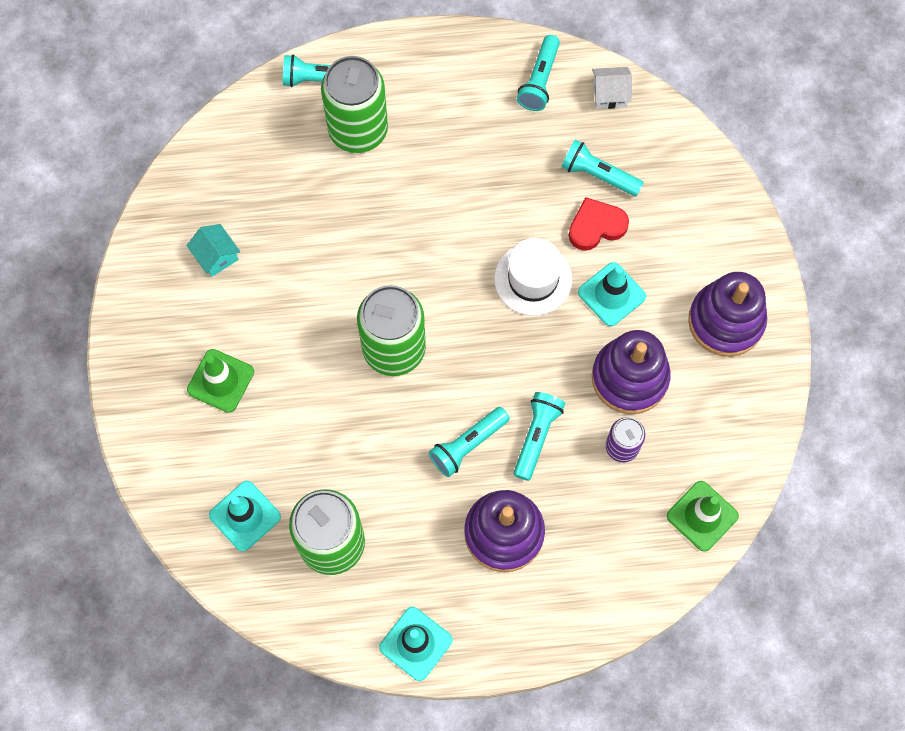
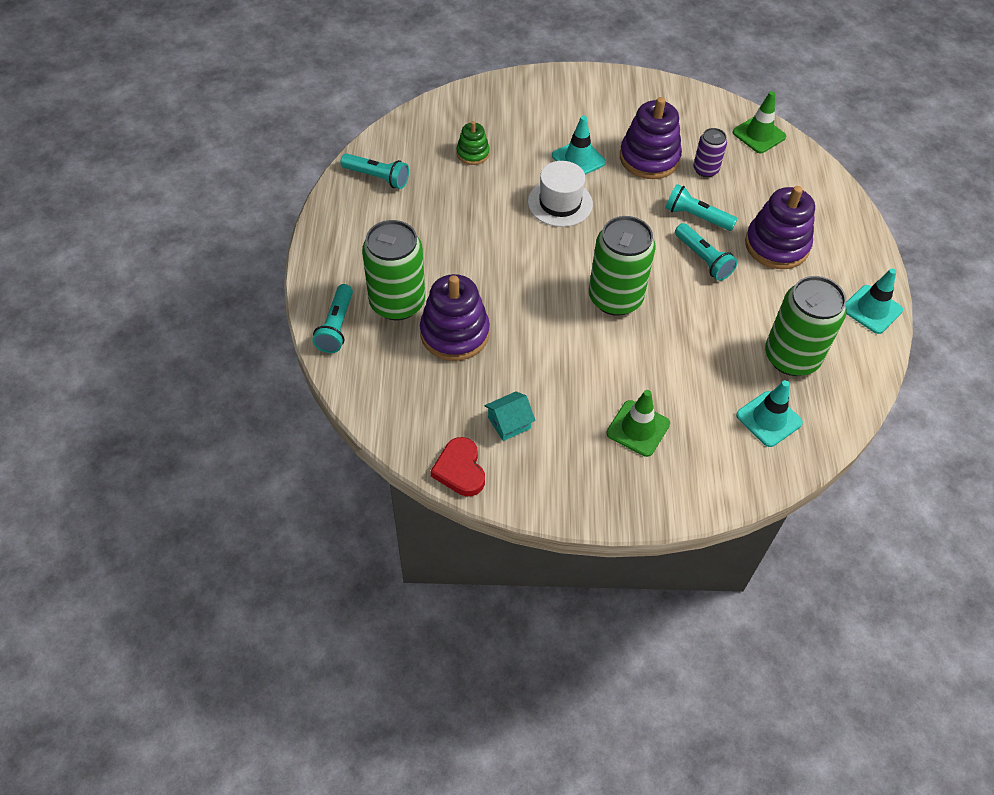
camera: 85 degrees left, 15 degrees down
(596, 226) = (518, 160): red heart -> red heart (460, 470)
(598, 175) = (473, 153): turquoise flashlight -> green stacking toy
(609, 94) = (400, 138): white house -> none
(725, 321) = (606, 102): purple stacking toy -> purple stacking toy (454, 333)

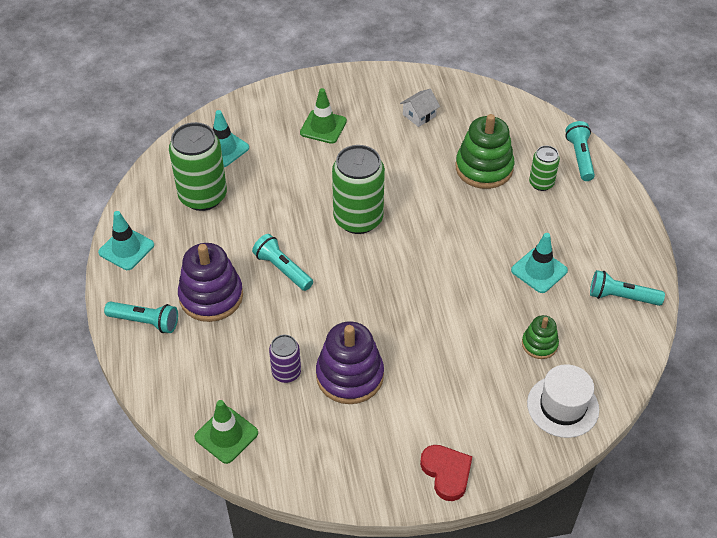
camera: 170 degrees right, 5 degrees down
(397, 303) = (541, 183): green can -> green can, size x0.53
(454, 333) = (484, 168): purple stacking toy -> green stacking toy
(460, 470) = (443, 83): red heart -> red heart (446, 473)
(509, 423) = (419, 115): turquoise house -> white house
(560, 203) = (431, 303): white hat -> white hat (562, 406)
(578, 159) = (426, 359): turquoise traffic cone -> turquoise traffic cone (539, 270)
(696, 217) = (292, 313): turquoise flashlight -> turquoise flashlight (145, 322)

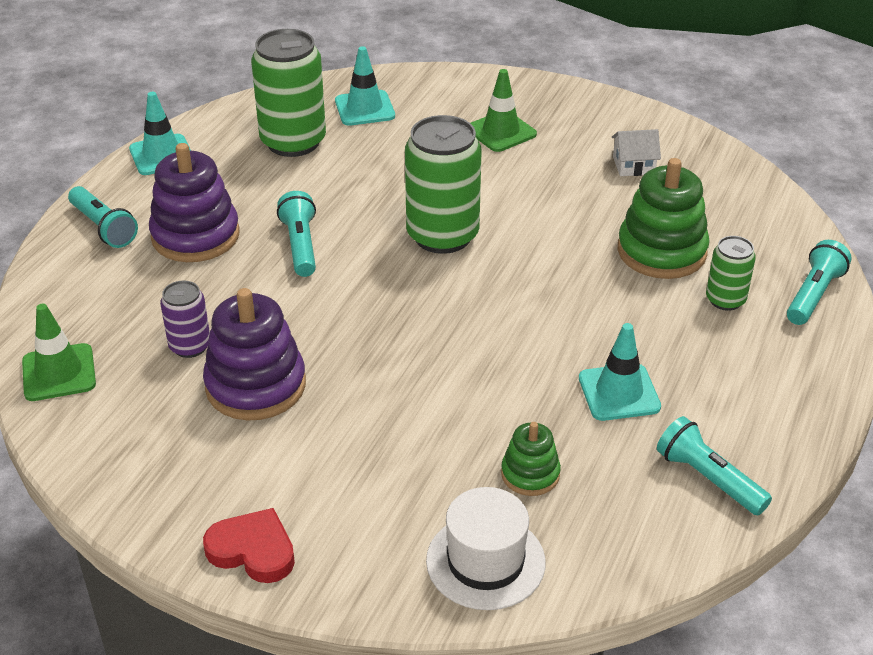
camera: 35 degrees right, 10 degrees down
(446, 473) = (253, 550): red heart -> red heart turned 75 degrees counterclockwise

